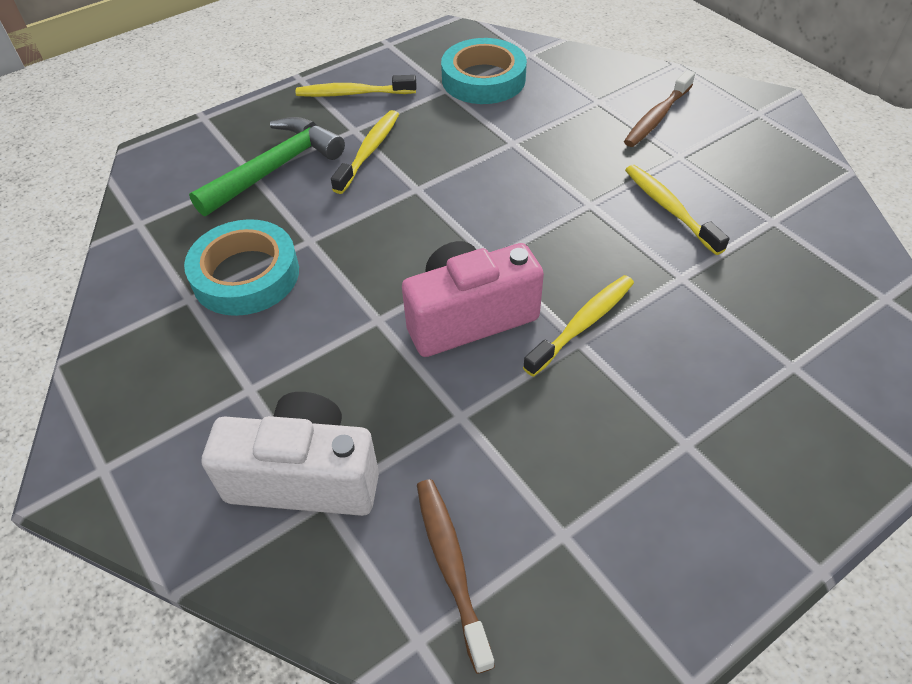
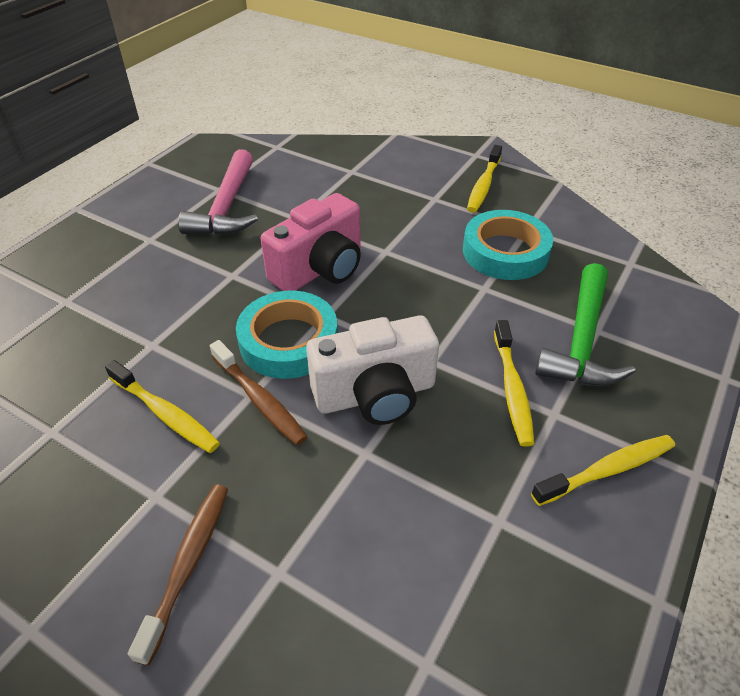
camera: 155 degrees right, 5 degrees down
(305, 477) = (368, 175): white camera -> white camera (375, 394)
(451, 566) = (272, 167): brown toothbrush -> brown toothbrush (259, 400)
(483, 79) = (462, 563): turquoise tape -> turquoise tape (289, 341)
(560, 477) = (226, 207): none -> pink hammer
(583, 324) = (232, 287): yellow toothbrush -> yellow toothbrush (483, 185)

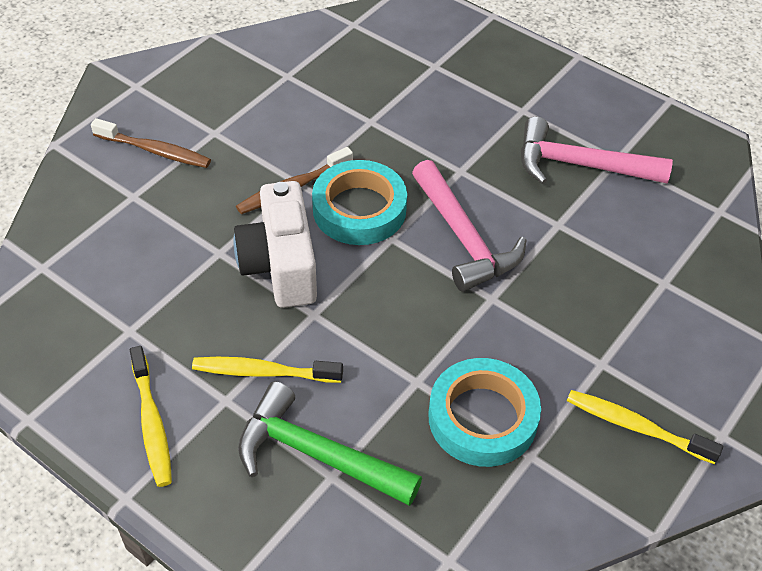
camera: 95 degrees right, 5 degrees up
(165, 414) = (290, 133): yellow toothbrush -> none
(320, 269) = (464, 238): pink camera -> pink hammer

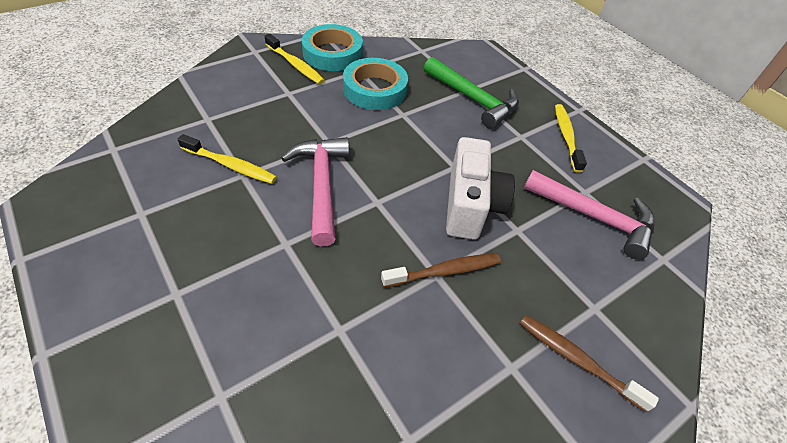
camera: 165 degrees left, 0 degrees up
(263, 372) = (496, 143): yellow toothbrush -> yellow toothbrush (231, 165)
(359, 209) = (392, 233): turquoise tape -> turquoise tape (332, 53)
(579, 165) = (179, 217): pink hammer -> pink hammer (595, 217)

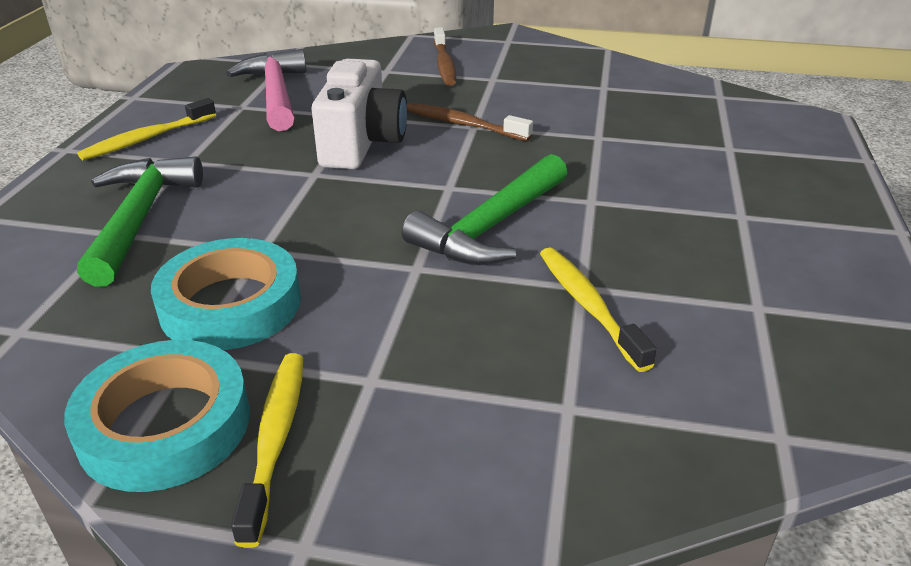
camera: 130 degrees left, 15 degrees down
(321, 185) = (490, 227): pink hammer -> green hammer
(471, 205) = (362, 143): white camera -> white camera turned 135 degrees clockwise

